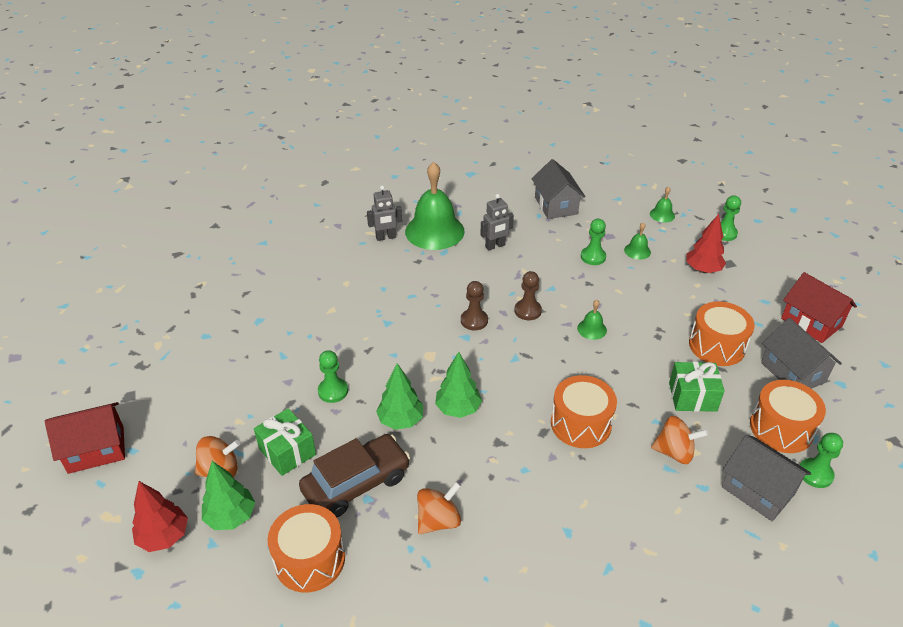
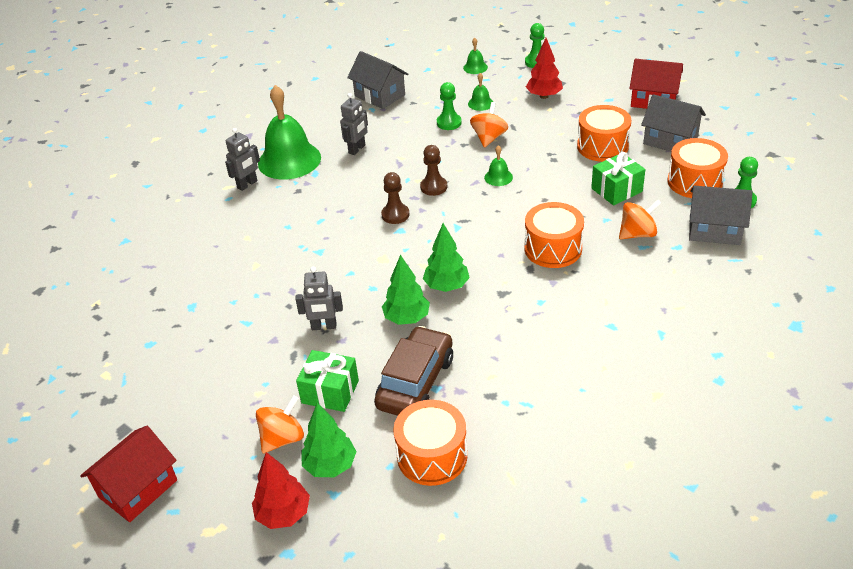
camera: 30 degrees left, 0 degrees up
(333, 391) = (324, 326): green pawn -> grey robot
(438, 520) = (509, 371): orange spinning top -> orange spinning top (489, 138)

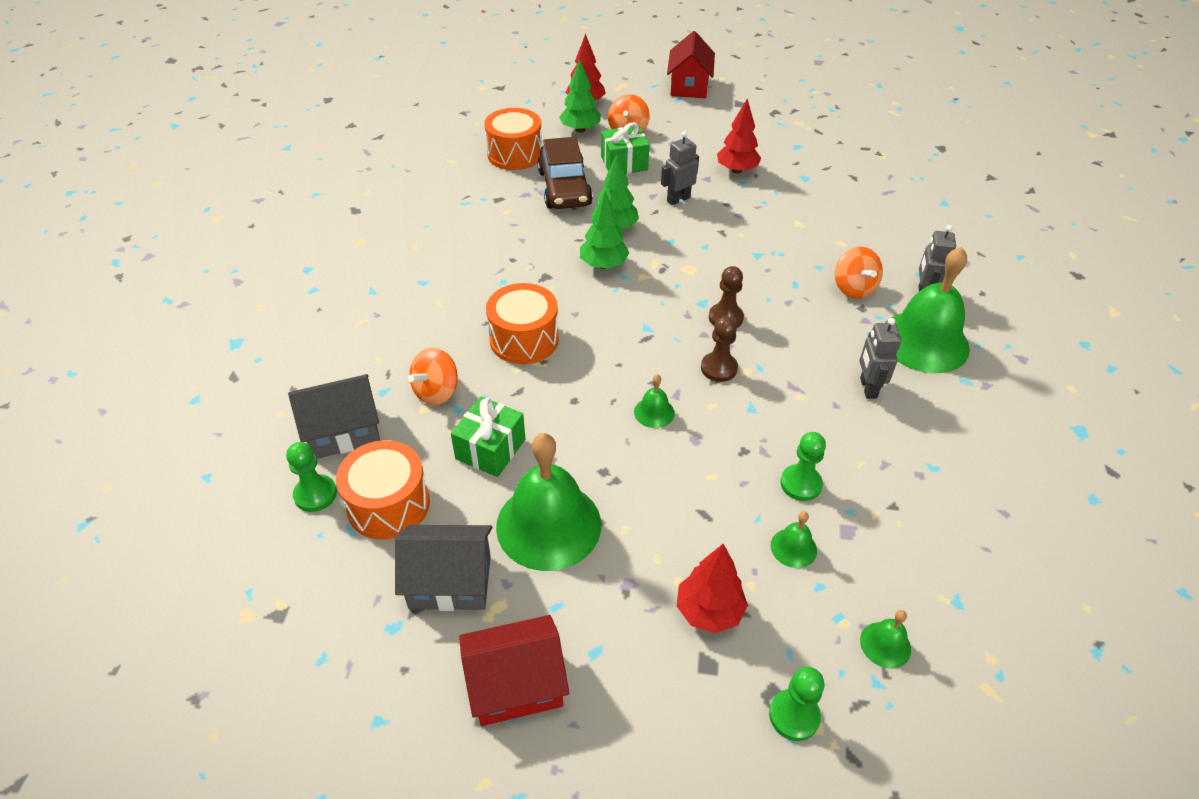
camera: 145 degrees right, 5 degrees up
(237, 338) = (736, 170): none -> red tree
(379, 95) = (955, 500): grey house -> none
(489, 138) = (720, 476): orange spinning top -> orange spinning top (853, 288)
(602, 146) = (548, 525): orange drum -> green bell

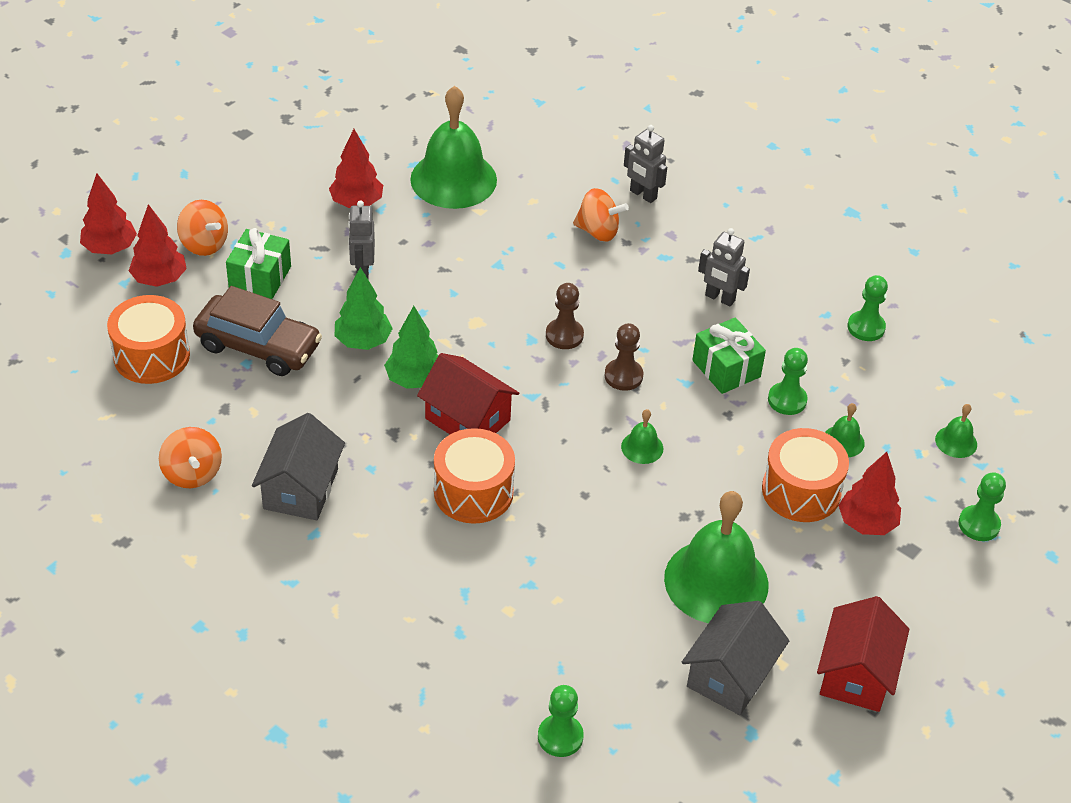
camera: 60 degrees left, 0 degrees up
(343, 431) = (492, 685): grey house -> grey house (301, 489)
(388, 505) = (613, 685): orange drum -> orange drum (801, 491)
(436, 392) = (494, 591): orange spinning top -> orange spinning top (192, 473)
(490, 449) = (600, 582): green gift -> green gift (726, 369)
(580, 129) = (160, 279): green tree -> red tree
(689, 86) = (168, 150): red house -> red house (467, 419)
(924, 341) = (696, 231): green bell -> green bell (453, 179)
(951, 504) = (866, 327): none -> green pawn

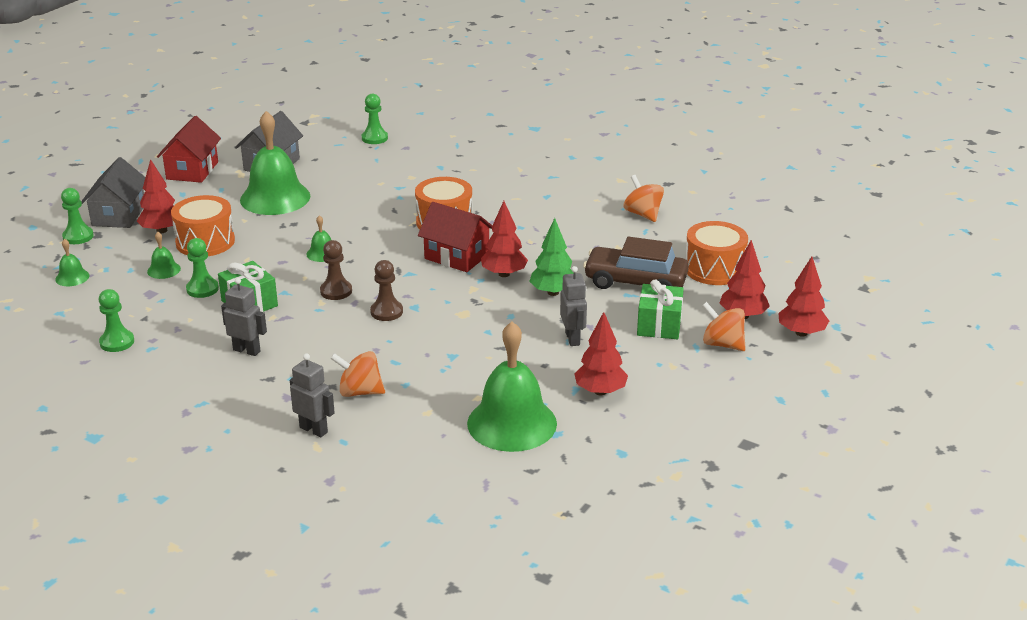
camera: 175 degrees right, 15 degrees down
(301, 489) = (565, 213): grey house -> grey house (119, 215)
(414, 380) = (504, 274): green tree -> red tree

